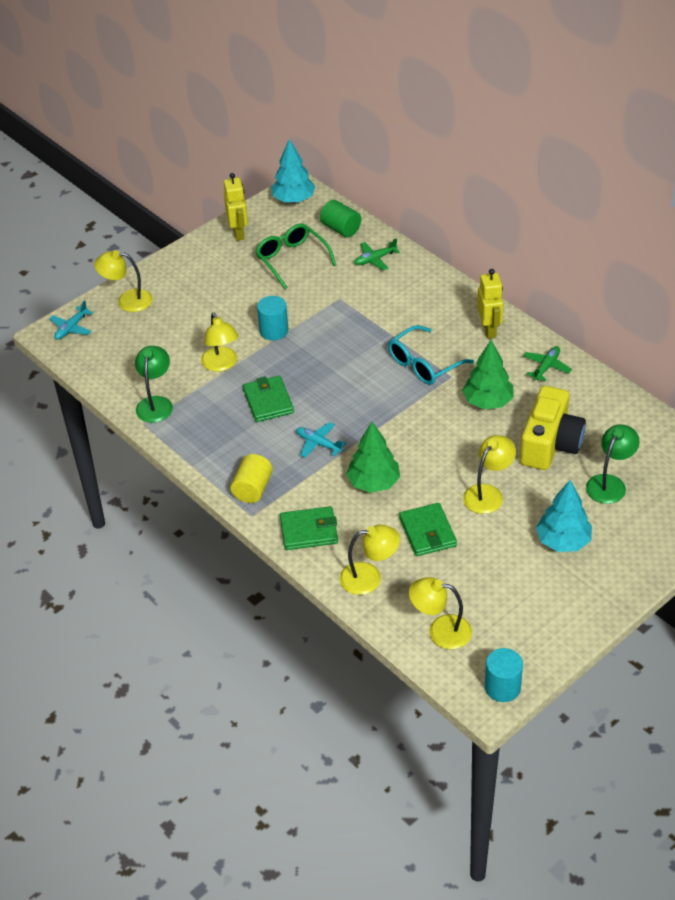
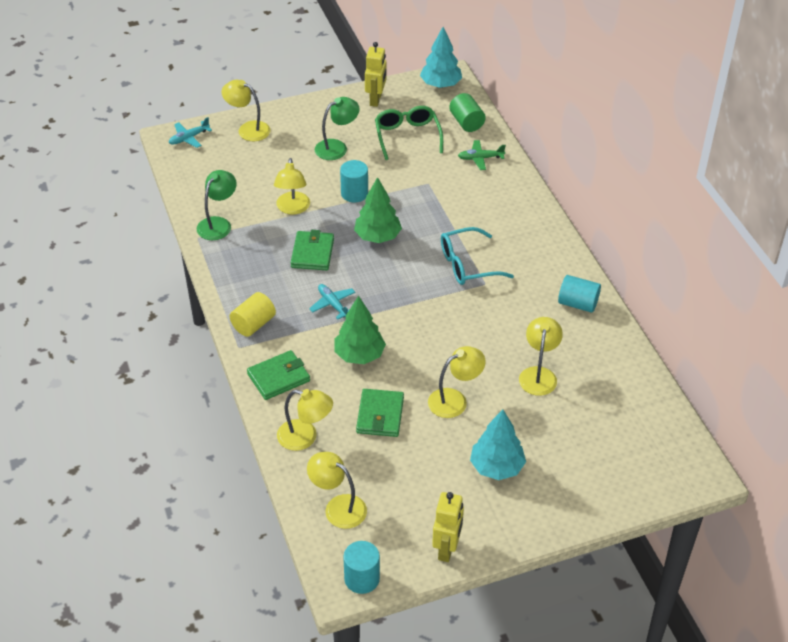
camera: 20 degrees right, 0 degrees up
(309, 531) = (278, 377): green wallet -> green wallet turned 45 degrees counterclockwise
(487, 402) = (504, 317): green tree -> green tree (377, 236)
(489, 330) = (545, 253): yellow robot -> yellow robot (447, 549)
(546, 367) = (578, 303): green plane -> turquoise cylinder
(550, 444) = (538, 374): yellow camera -> yellow lamp
(609, 483) = (572, 429): green lamp -> green lamp (337, 147)

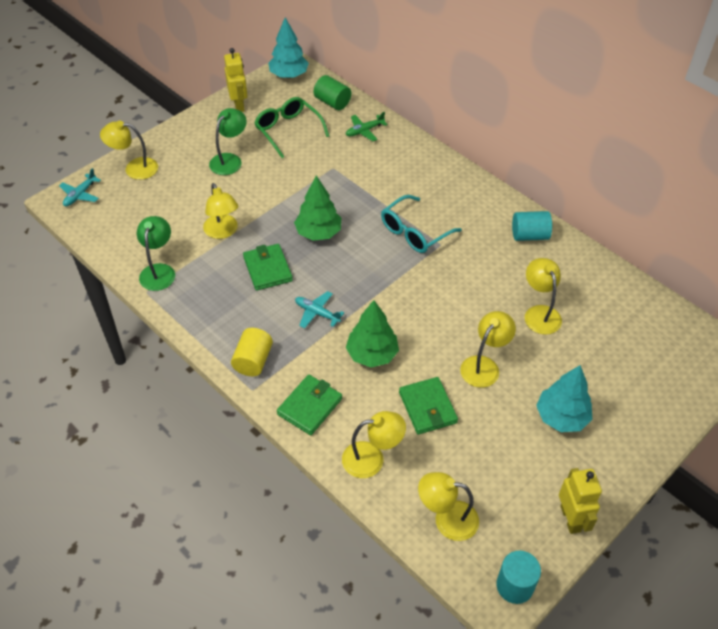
camera: 25 degrees left, 5 degrees up
(354, 193) = (272, 198): turquoise cylinder -> none

